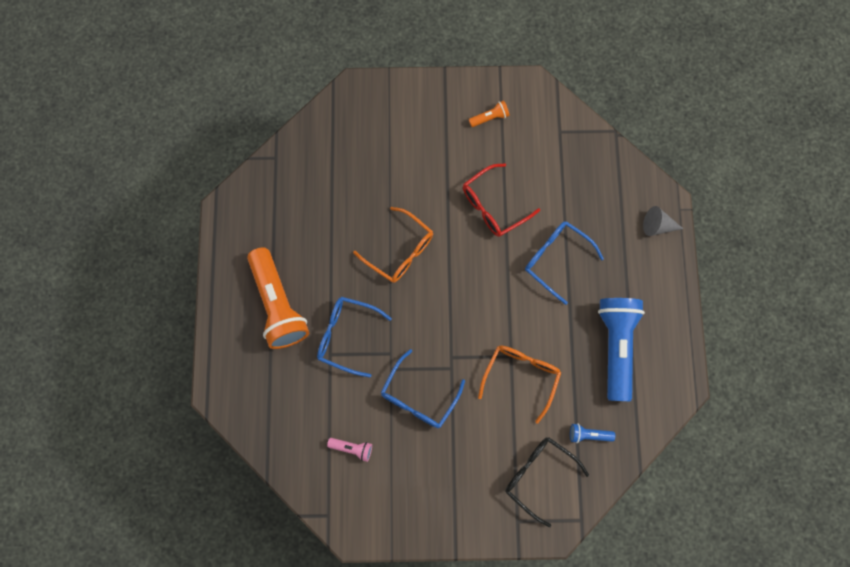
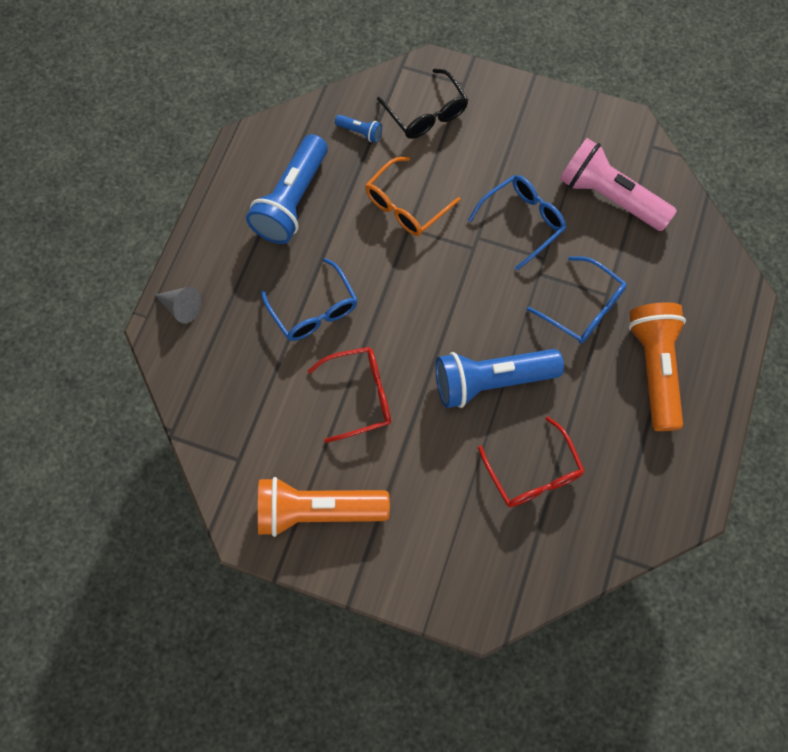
camera: 160 degrees left, 5 degrees down
(347, 194) = (533, 473): none -> red glasses
(352, 448) = (609, 196): pink flashlight -> pink flashlight, size x2.37
(400, 251) = (491, 381): orange glasses -> blue flashlight
(490, 118) = (317, 510): orange flashlight -> orange flashlight, size x2.37

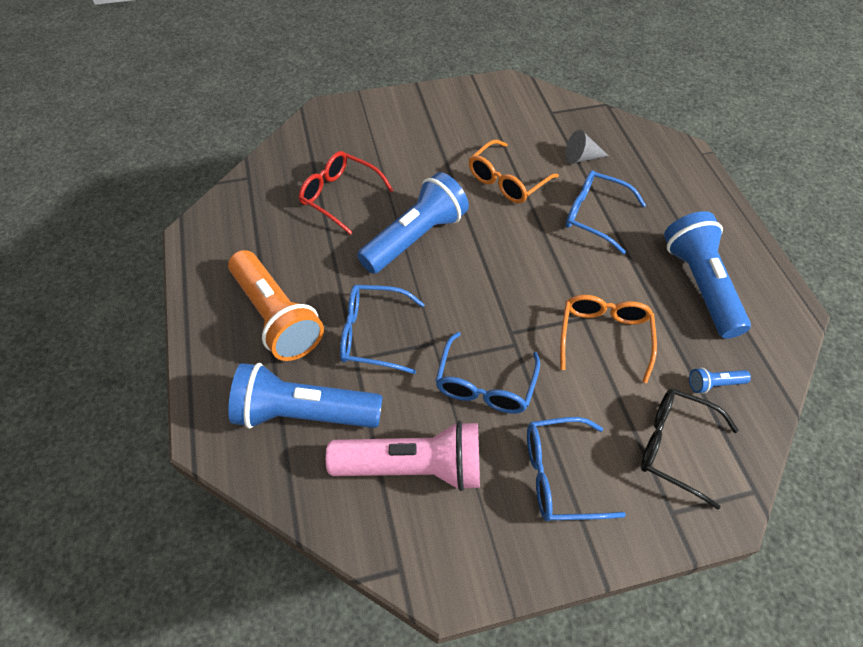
camera: 145 degrees right, 15 degrees down
(182, 307) = (686, 170): grey cone -> grey cone (581, 158)
(317, 510) = (476, 112): orange flashlight -> none
(360, 395) = (506, 181): red glasses -> orange glasses
(516, 139) = (558, 476): none -> blue glasses
(667, 275) = (303, 413): none -> blue flashlight

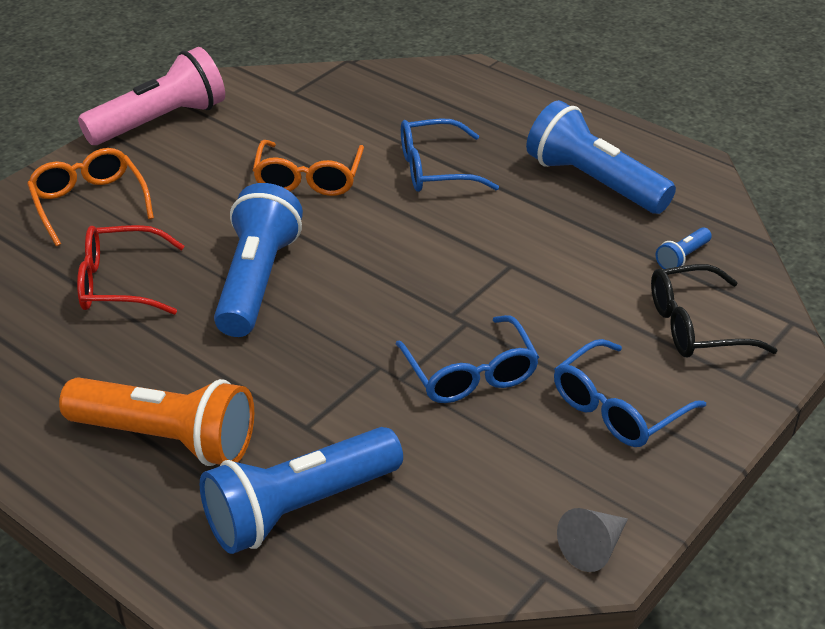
camera: 35 degrees left, 15 degrees down
(372, 334) = (301, 395): blue glasses -> none
(413, 467) = (469, 485): pink flashlight -> pink flashlight (160, 121)
(581, 158) = (369, 122): grey cone -> grey cone (593, 548)
(604, 336) = (546, 270): orange glasses -> orange glasses (89, 203)

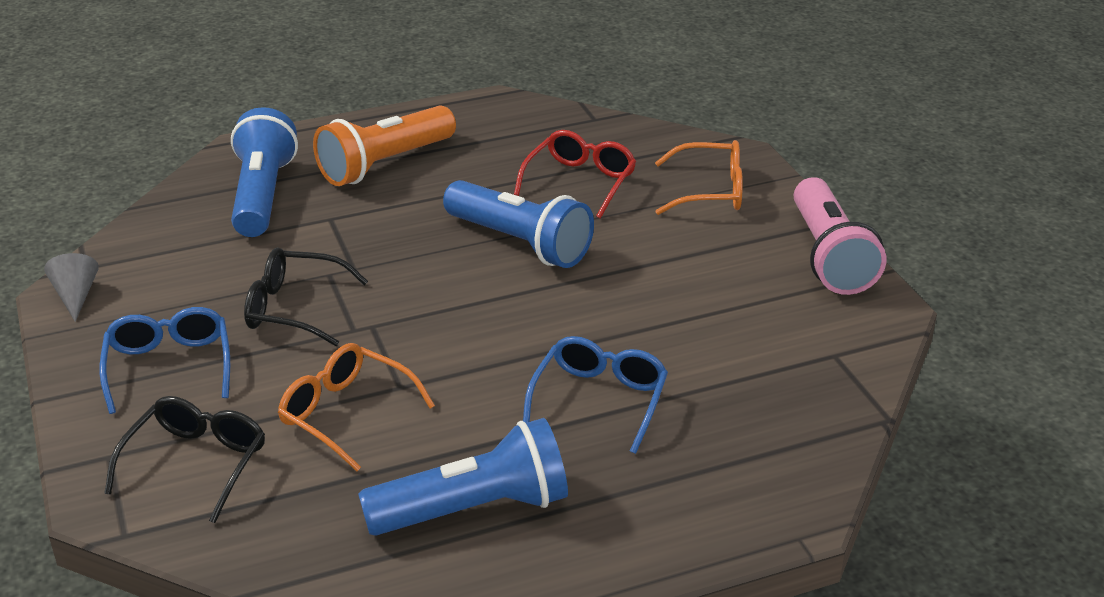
camera: 120 degrees right, 5 degrees down
(308, 179) = (650, 313): orange glasses -> orange glasses (345, 413)
(470, 374) = (293, 308): blue glasses -> black glasses
(682, 257) = (290, 509): blue flashlight -> none

